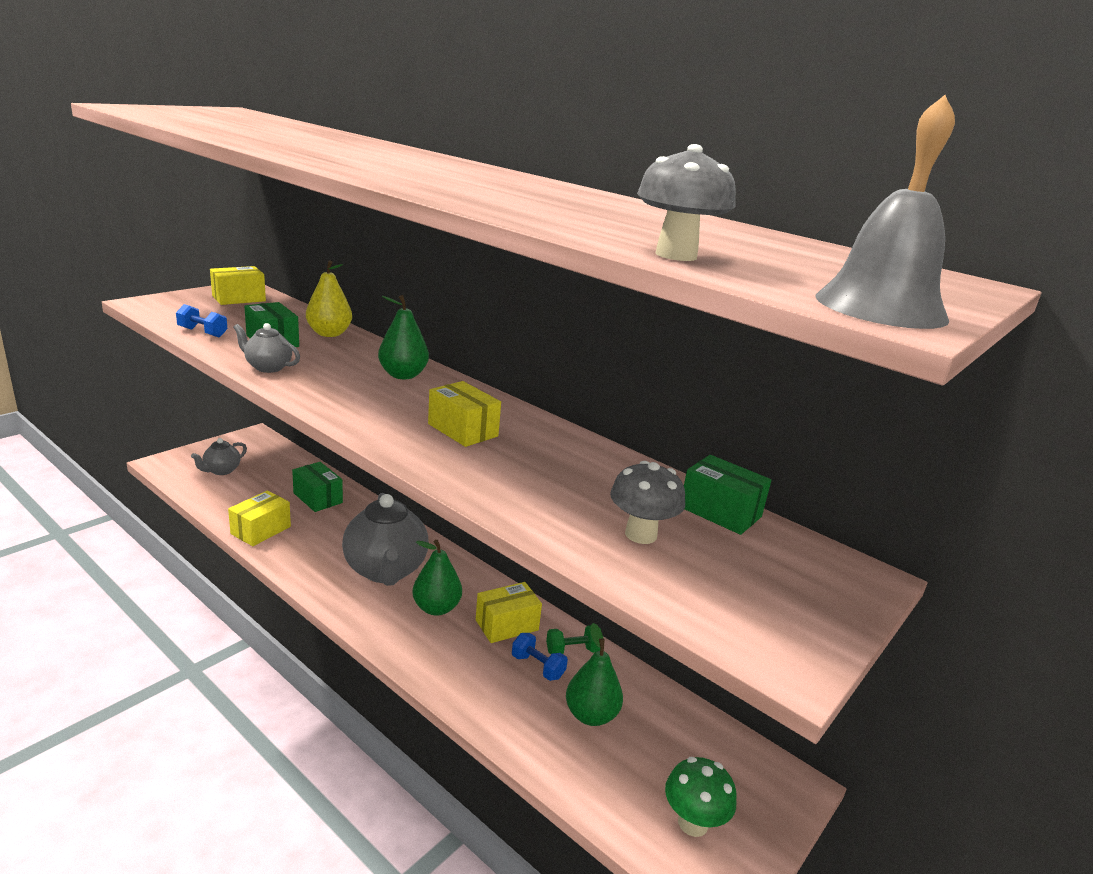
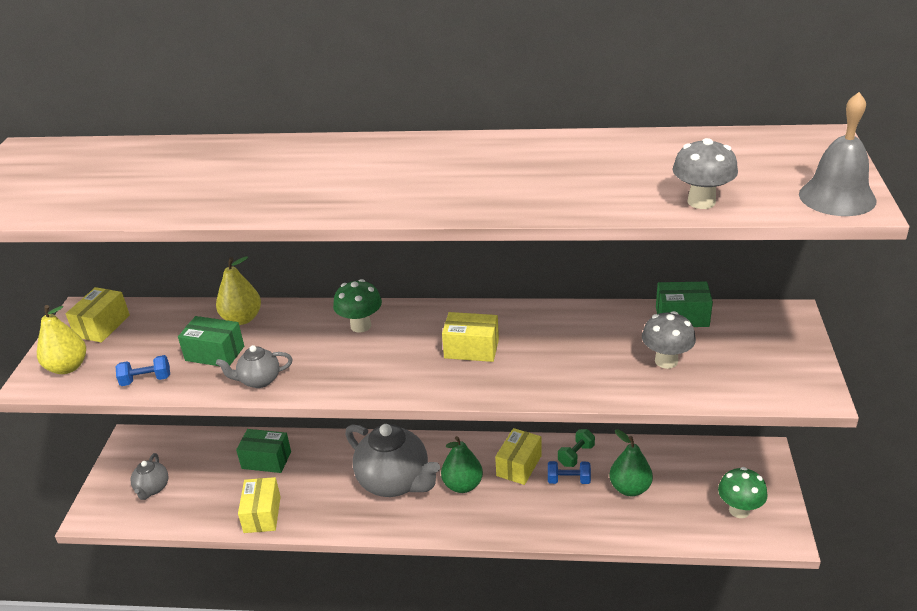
camera: 30 degrees left, 10 degrees up
(176, 306) = (68, 367): none -> yellow pear
(403, 375) = (361, 326): green pear -> green mushroom

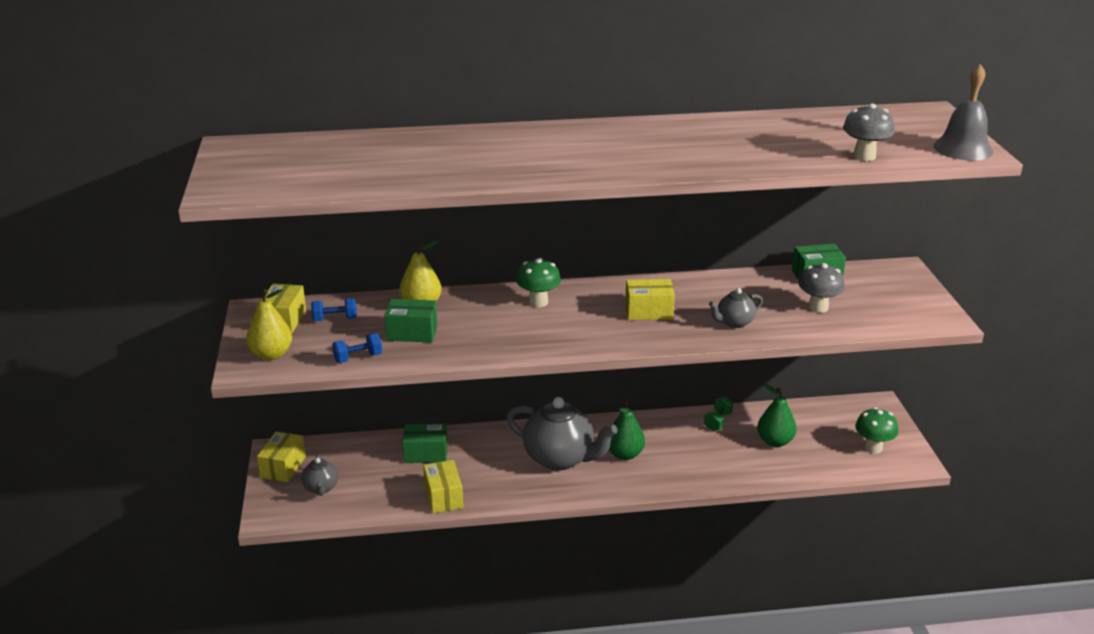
camera: 15 degrees left, 5 degrees down
(259, 380) = (468, 349): grey teapot -> grey teapot (734, 322)
(519, 466) = (669, 434): yellow box -> yellow box (283, 467)
(568, 480) = (719, 441): blue dumbbell -> blue dumbbell (335, 319)

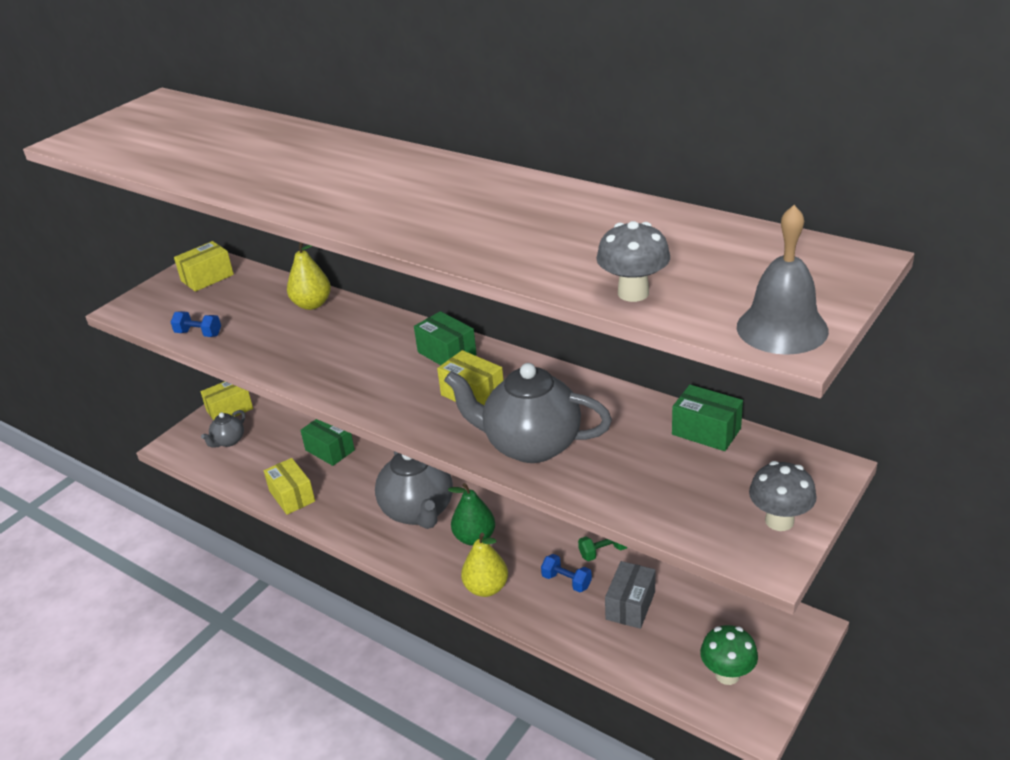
camera: 45 degrees right, 5 degrees up
(271, 354) = (156, 304): yellow pear -> yellow pear (486, 588)
(335, 319) = (237, 291): blue dumbbell -> blue dumbbell (566, 581)
(412, 333) = (265, 328): green box -> green box (447, 353)
(443, 497) = (292, 496): yellow box -> yellow box turned 60 degrees counterclockwise
(538, 302) = (399, 341): green mushroom -> none
(734, 322) = (530, 445): grey teapot -> grey teapot, size x2.03
(775, 441) = (630, 605): green pear -> grey box
(818, 307) = (644, 470): grey mushroom -> grey mushroom (779, 521)

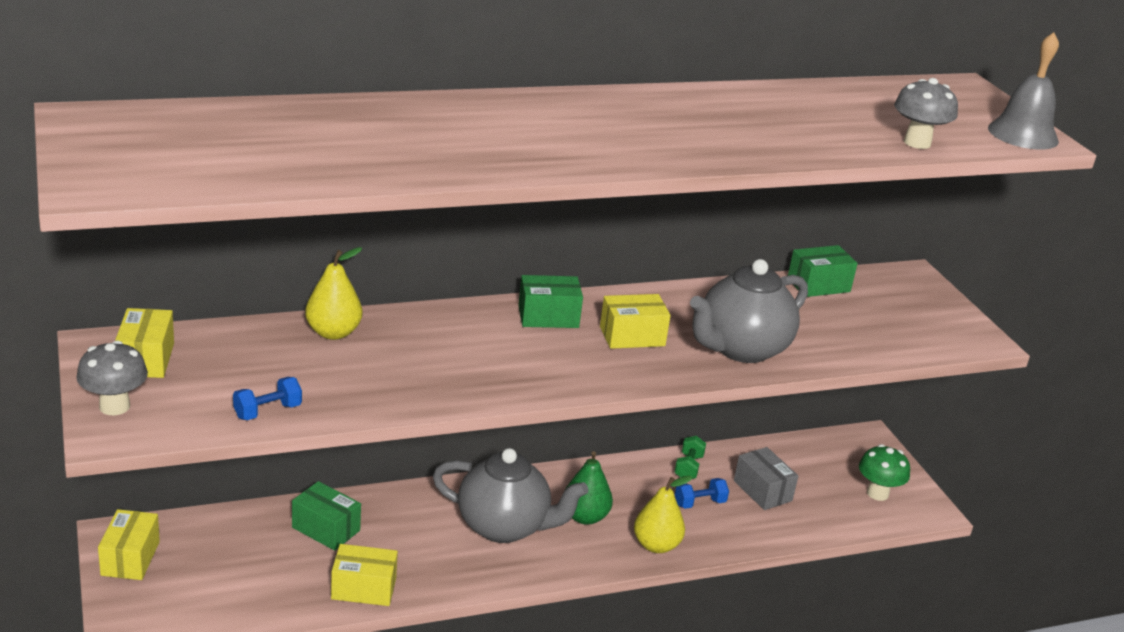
camera: 60 degrees left, 5 degrees down
(228, 441) = (191, 586): grey teapot -> none
(330, 450) = (326, 529): green box -> green box turned 45 degrees clockwise
(779, 521) = (947, 316): grey mushroom -> grey mushroom (114, 406)

